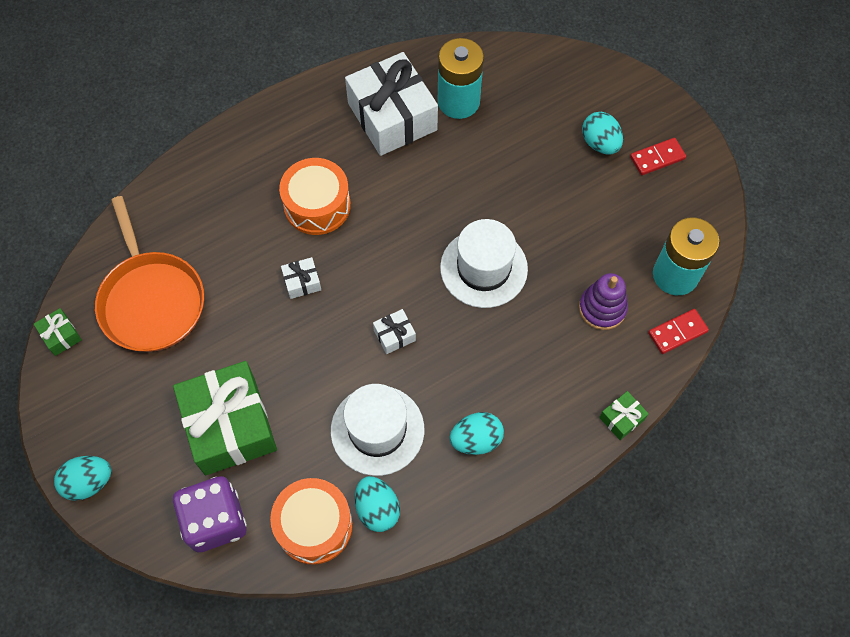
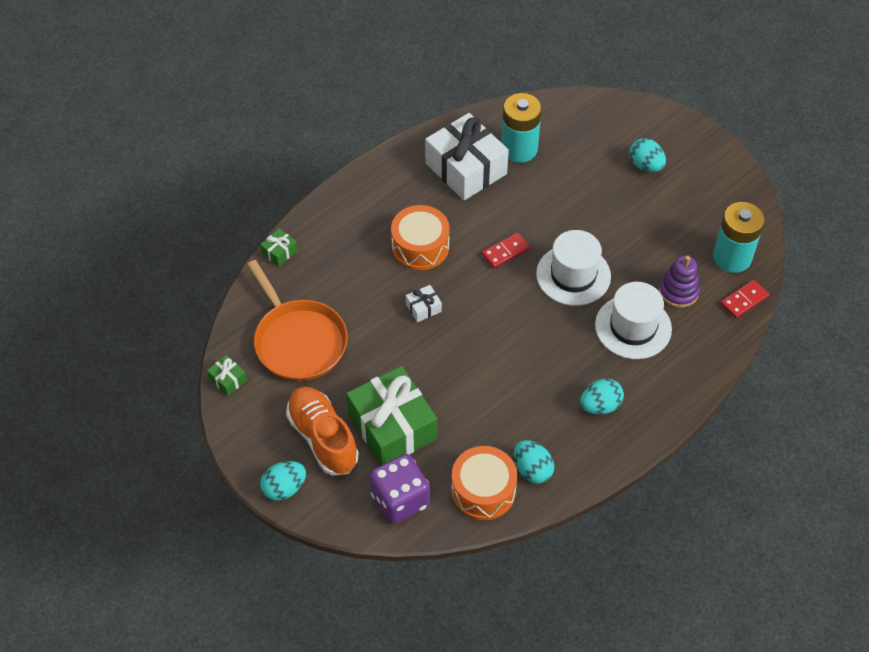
camera: 10 degrees left, 10 degrees down
(148, 426) = (323, 438): none -> orange shoe
(377, 430) = (516, 411): white hat -> white hat (633, 327)
(394, 335) = (512, 337): white gift -> none
(621, 418) = (714, 372): green gift -> green gift (279, 252)
(657, 158) = (695, 170): red domino -> red domino (505, 252)

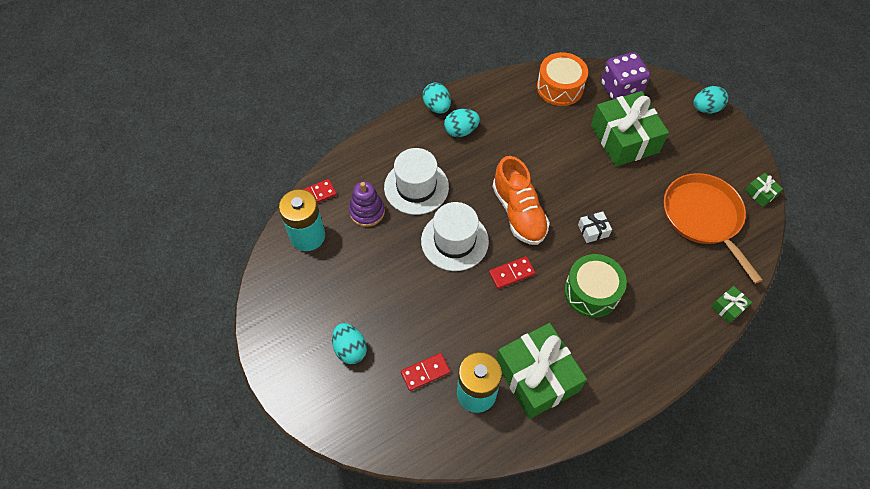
camera: 170 degrees left, 5 degrees up
(323, 438) = (678, 138): orange shoe -> orange shoe (518, 212)
(420, 246) = (591, 292): orange drum -> green drum
(466, 168) = (537, 377): white gift -> green gift
(532, 470) = (522, 95): turquoise egg -> turquoise egg (437, 107)
(570, 157) = (425, 372): none -> red domino

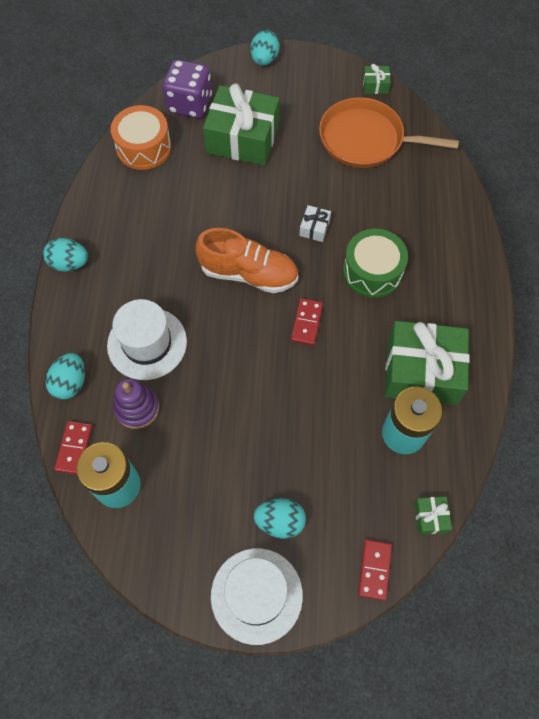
camera: 55 degrees left, 5 degrees up
(425, 372) = (353, 465): red domino -> red domino (374, 569)
(454, 241) = (235, 348): white hat -> white hat (256, 595)
(461, 131) = (117, 261): turquoise egg -> turquoise egg (70, 383)
(728, 307) = (458, 183): green gift -> green gift (430, 517)

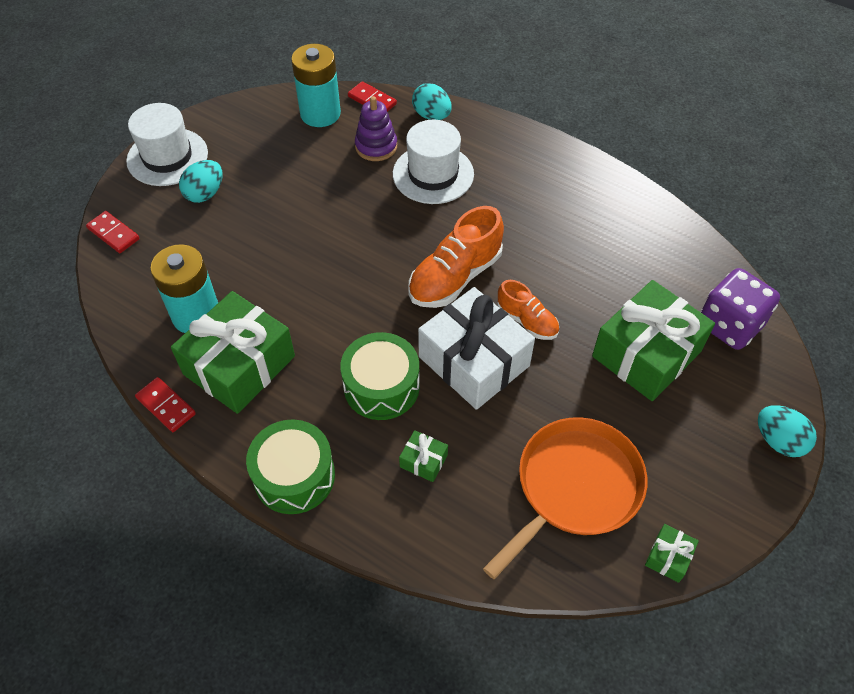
camera: 120 degrees right, 10 degrees down
(69, 263) = (557, 152): turquoise egg -> none
(144, 147) = (679, 257): orange drum -> none
(259, 212) = (527, 321): none -> orange shoe
(307, 323) = (365, 298): red domino -> red domino (166, 406)
(314, 228) = (474, 361): white gift -> white gift, size x2.41
(430, 517) = (112, 293): green gift -> green gift (423, 461)
(471, 285) = (294, 476): none -> green drum

